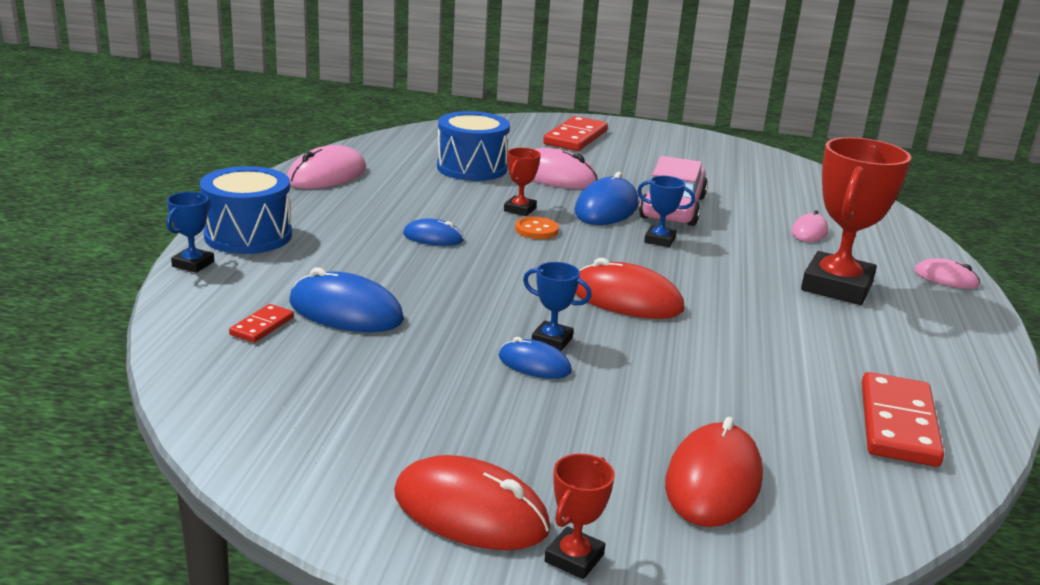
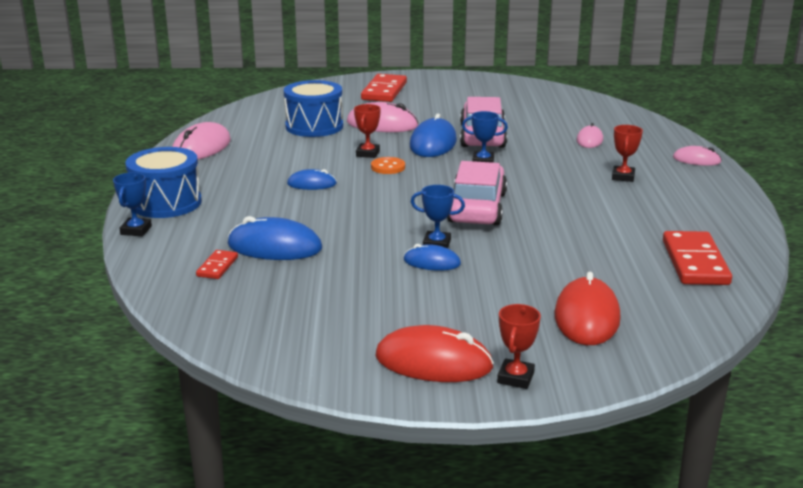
camera: 10 degrees left, 0 degrees up
(626, 299) = (477, 207): red mouse -> pink car
(837, 286) = (623, 177): red trophy -> red trophy, size x0.47

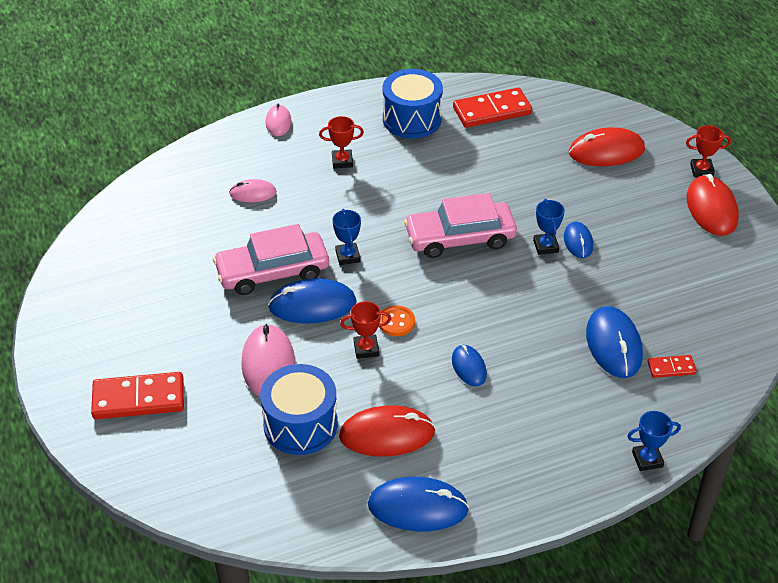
camera: 110 degrees left, 20 degrees up
(166, 203) = (577, 465): blue drum -> blue drum (412, 119)
(201, 148) = (418, 507): pink mouse -> blue mouse
(276, 148) = (387, 434): none -> red mouse

